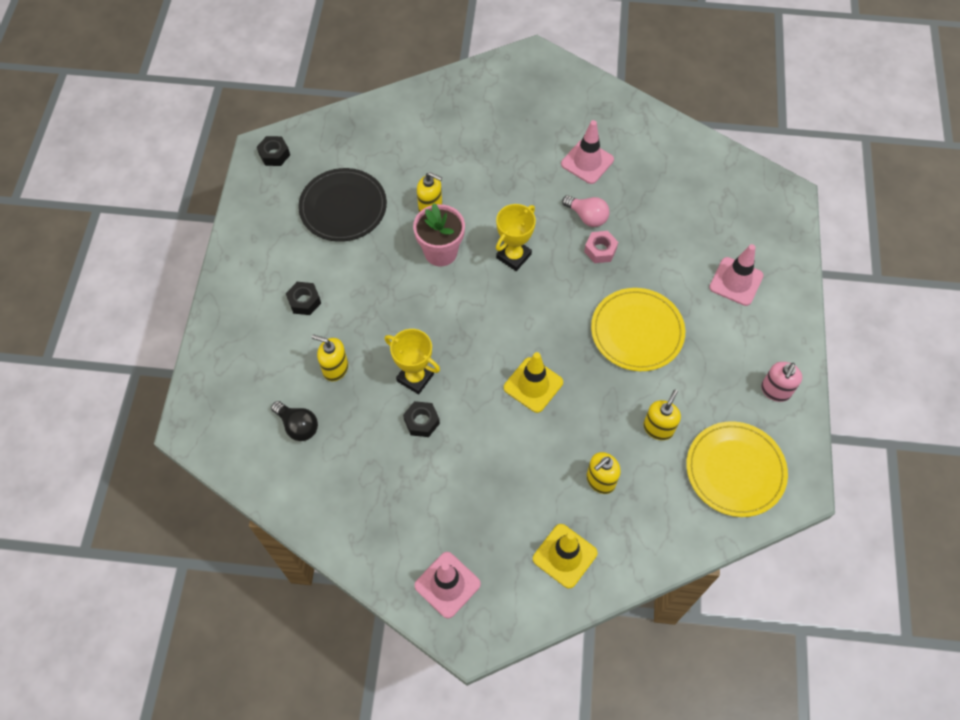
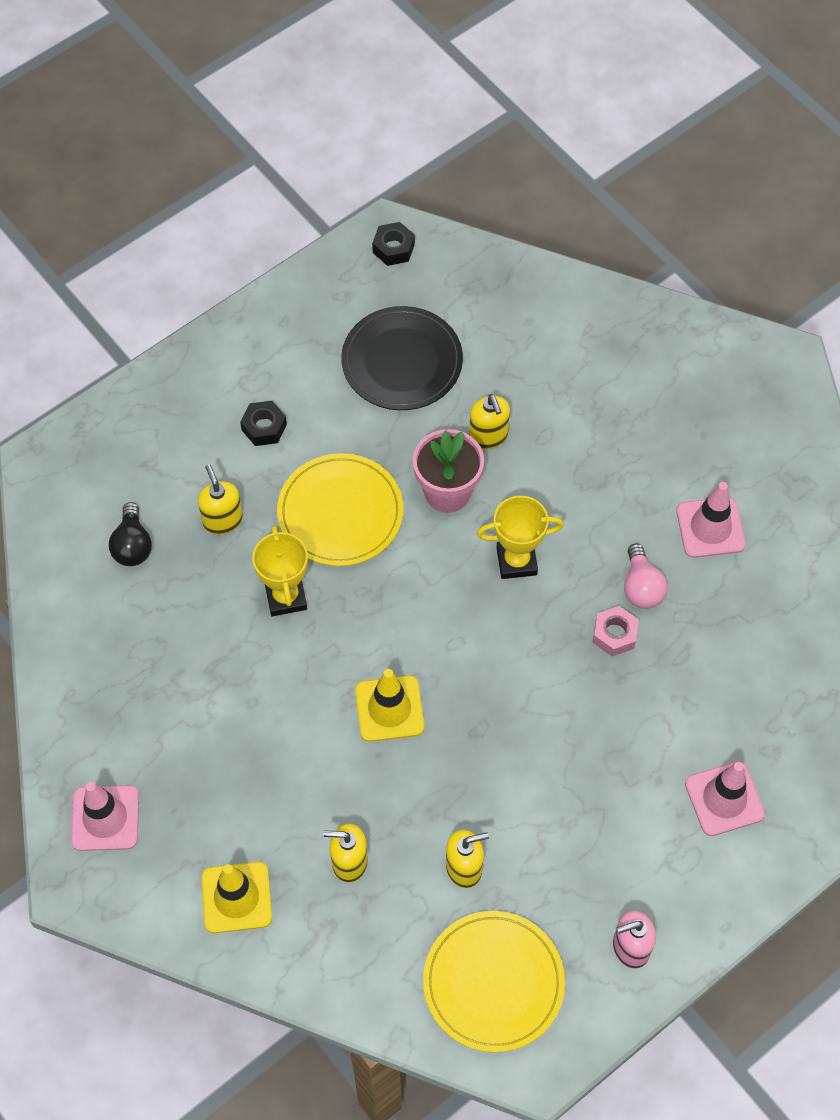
camera: 45 degrees right, 0 degrees up
(421, 421) = (246, 645): black nut -> none
(637, 331) = (555, 752): yellow plate -> yellow plate (340, 512)

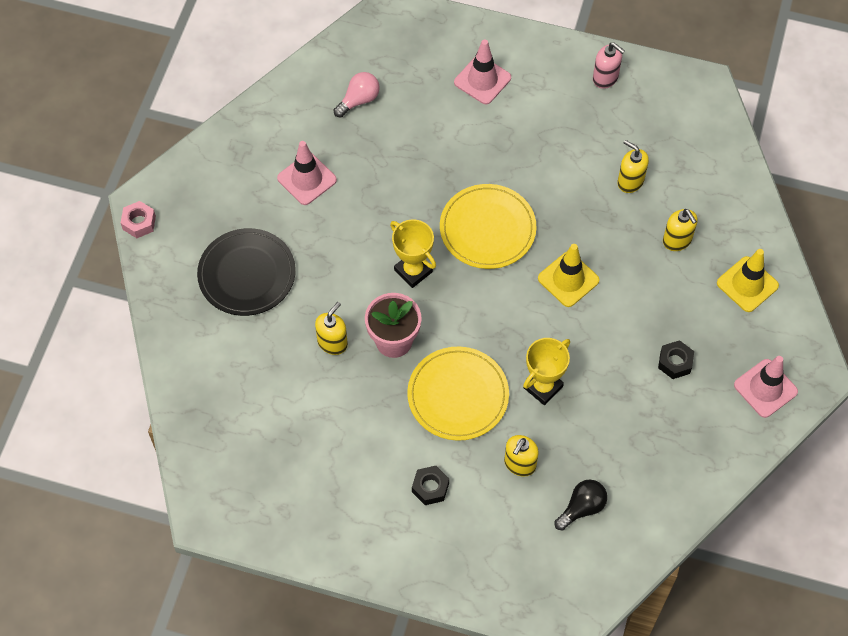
camera: 125 degrees left, 0 degrees up
(393, 248) = (217, 503): black nut -> black nut (675, 362)
(402, 361) = (312, 434): black plate -> black plate (247, 274)
(493, 982) = (680, 129): yellow plate -> yellow plate (487, 229)
(614, 634) = (422, 189): pink nut -> pink nut (139, 222)
(641, 587) = (378, 193): pink light bulb -> pink light bulb (359, 100)

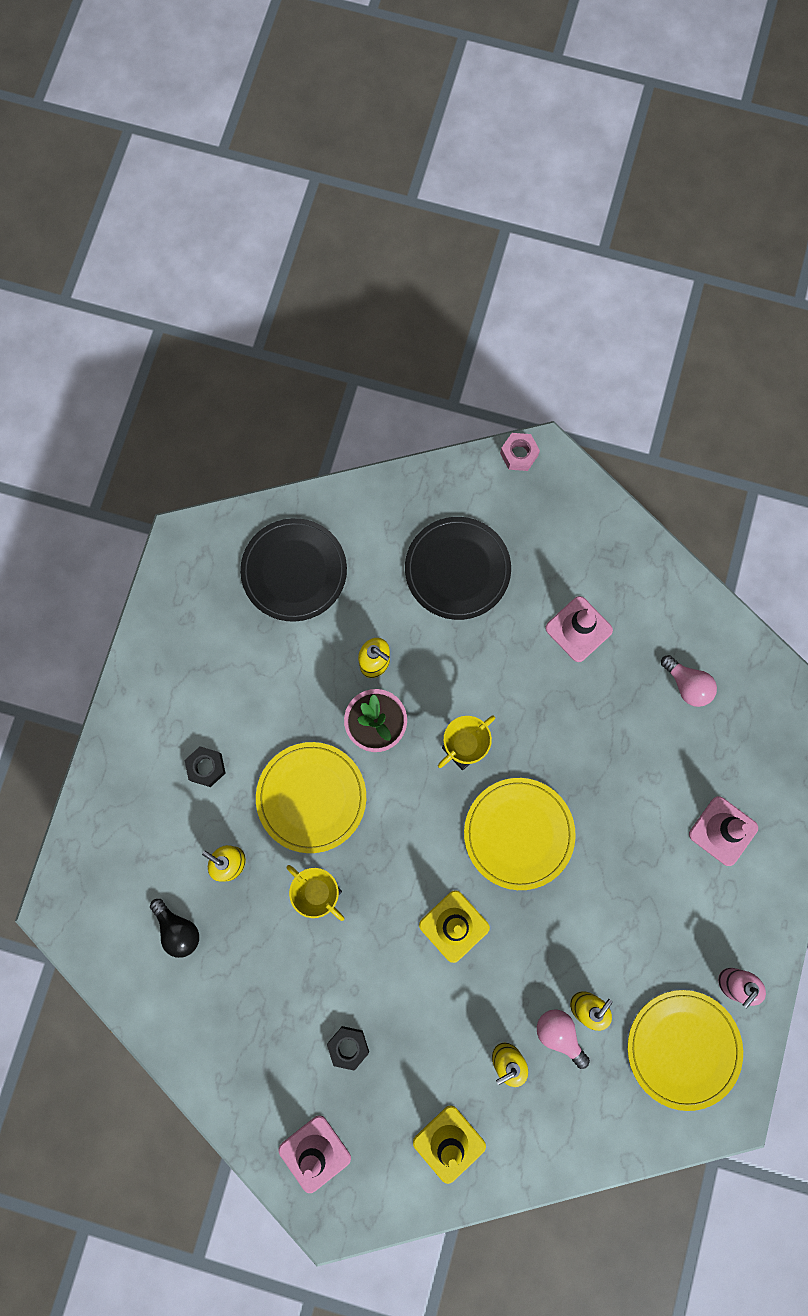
camera: 90 degrees right, 15 degrees up
(241, 414) = (294, 571): none -> black plate
(653, 202) = (559, 1034): none -> pink light bulb
(658, 115) = (683, 1048): none -> yellow plate

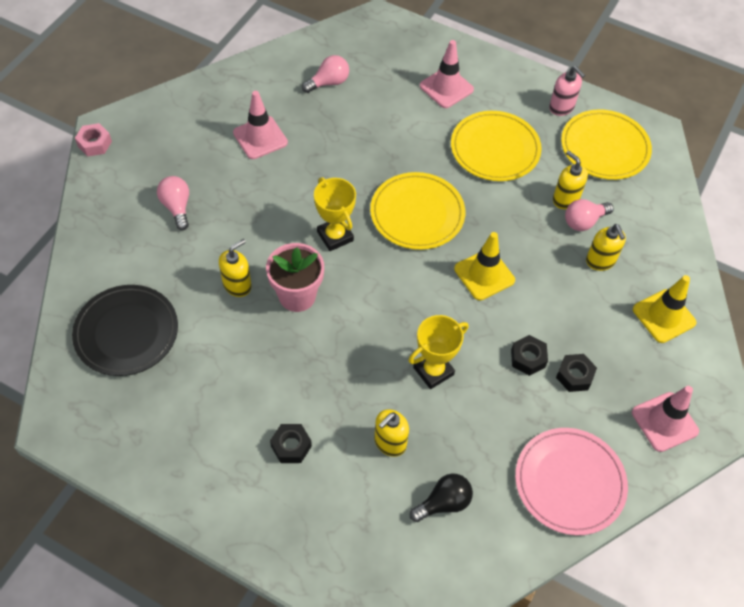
camera: 80 degrees left, 20 degrees down
(225, 1056) = (569, 482): none -> pink plate
(311, 797) = (345, 360): yellow plate -> yellow plate (495, 149)
(358, 992) = (528, 358): none -> black nut
(457, 569) = (177, 207): black plate -> pink light bulb

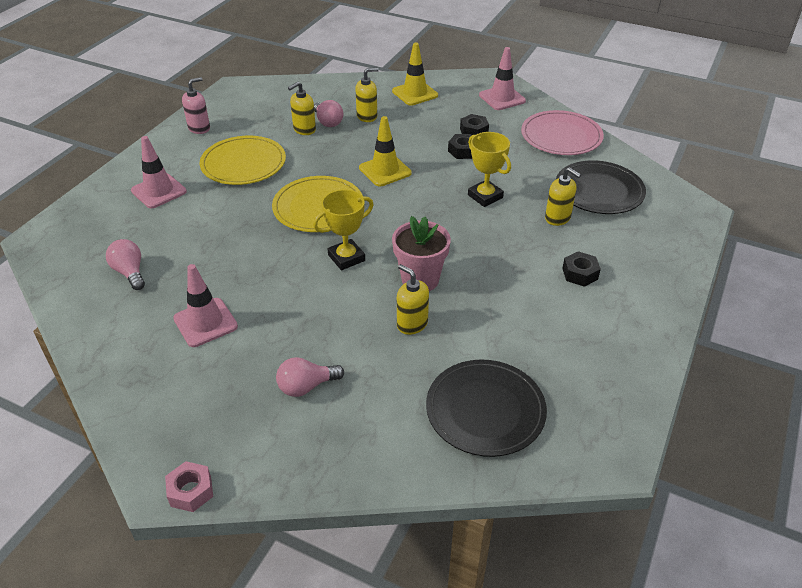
camera: 90 degrees left, 15 degrees down
(443, 503) = (599, 191): black light bulb -> black plate
(605, 147) = (249, 109): yellow plate -> none

